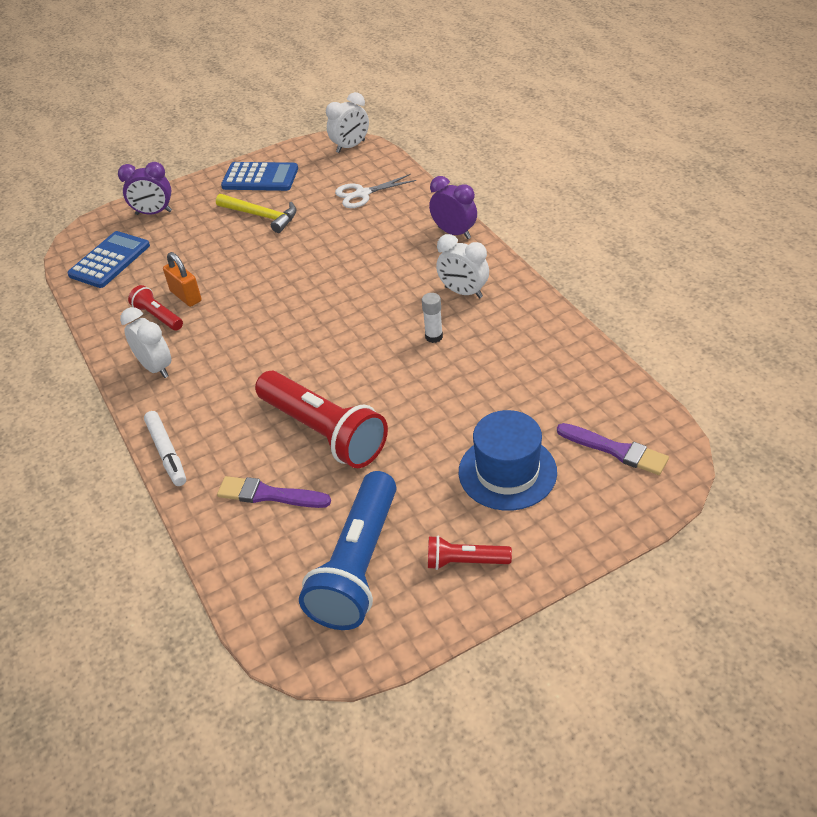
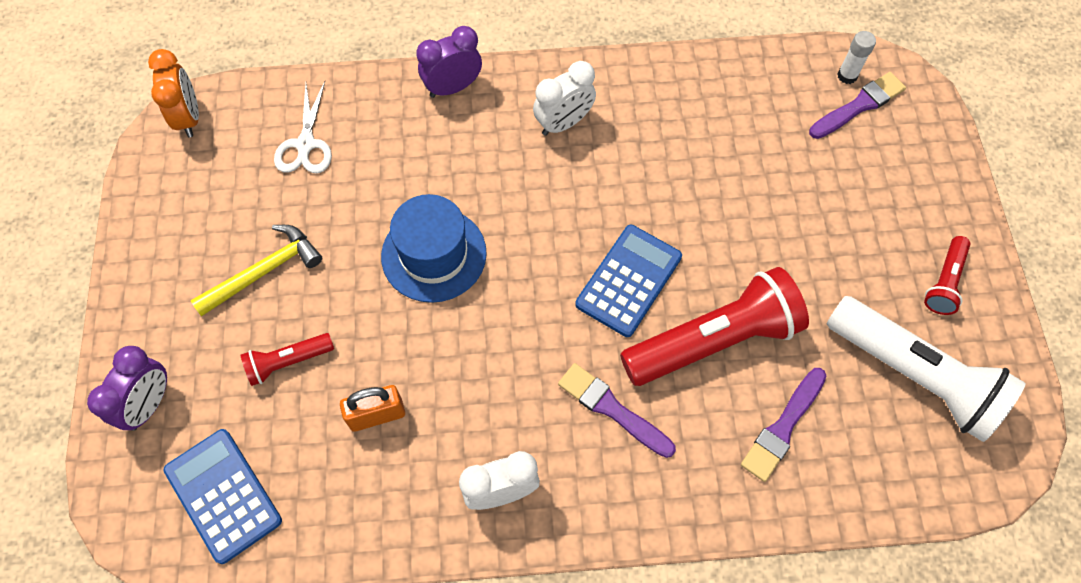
camera: 70 degrees left, 20 degrees up
(158, 316) = (397, 462): red flashlight -> red flashlight (288, 362)
(167, 453) = (665, 519): white marker -> none
(240, 398) = (612, 409): none -> purple brush
(260, 178) = (173, 244): blue calculator -> blue calculator (628, 280)
(350, 146) = (189, 118): white clock -> orange clock
(357, 566) = (914, 376): blue flashlight -> white flashlight
(434, 337) = (620, 180): white glue stick -> white glue stick (847, 76)
(507, 472) = (848, 200): blue hat -> blue hat (434, 254)

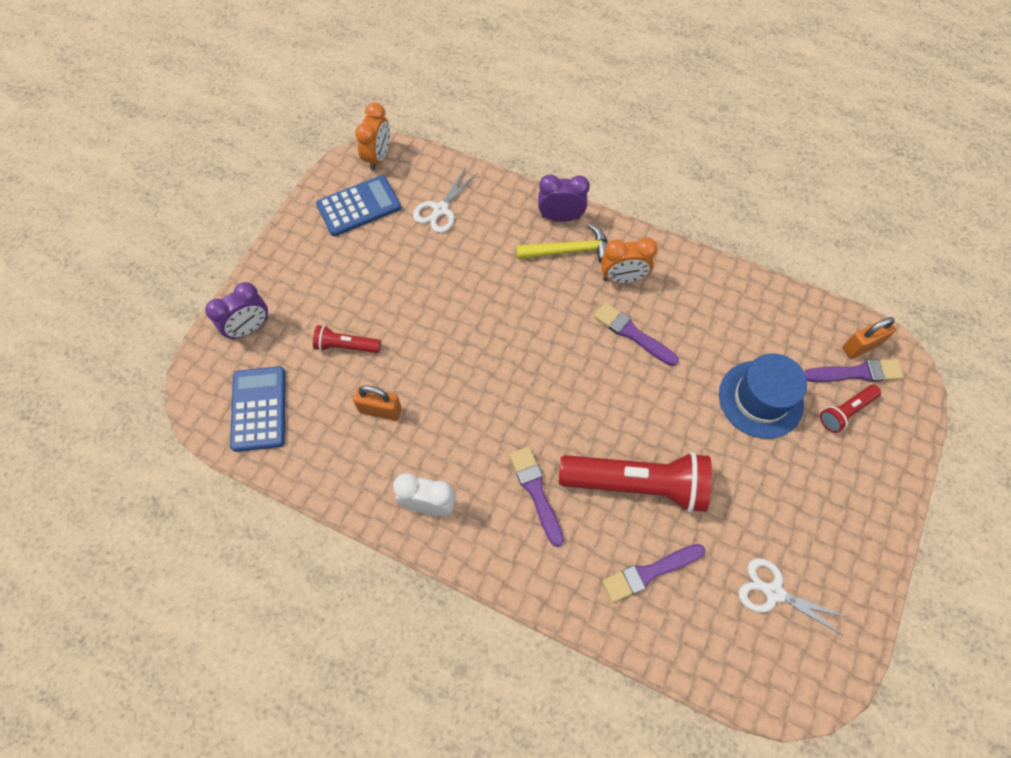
camera: 30 degrees right, 0 degrees up
(264, 271) = (366, 280): yellow hammer -> yellow hammer (569, 250)
(434, 254) = (479, 324): blue hat -> blue hat (760, 399)
(563, 123) = (623, 278): white clock -> orange clock
(610, 179) = (632, 334): none -> purple brush
(628, 280) = (601, 410): blue calculator -> blue calculator (359, 206)
(847, 76) = (861, 346): white glue stick -> orange padlock
(914, 376) = (773, 592): white flashlight -> white scissors
(944, 282) = (842, 537): red flashlight -> red flashlight (845, 411)

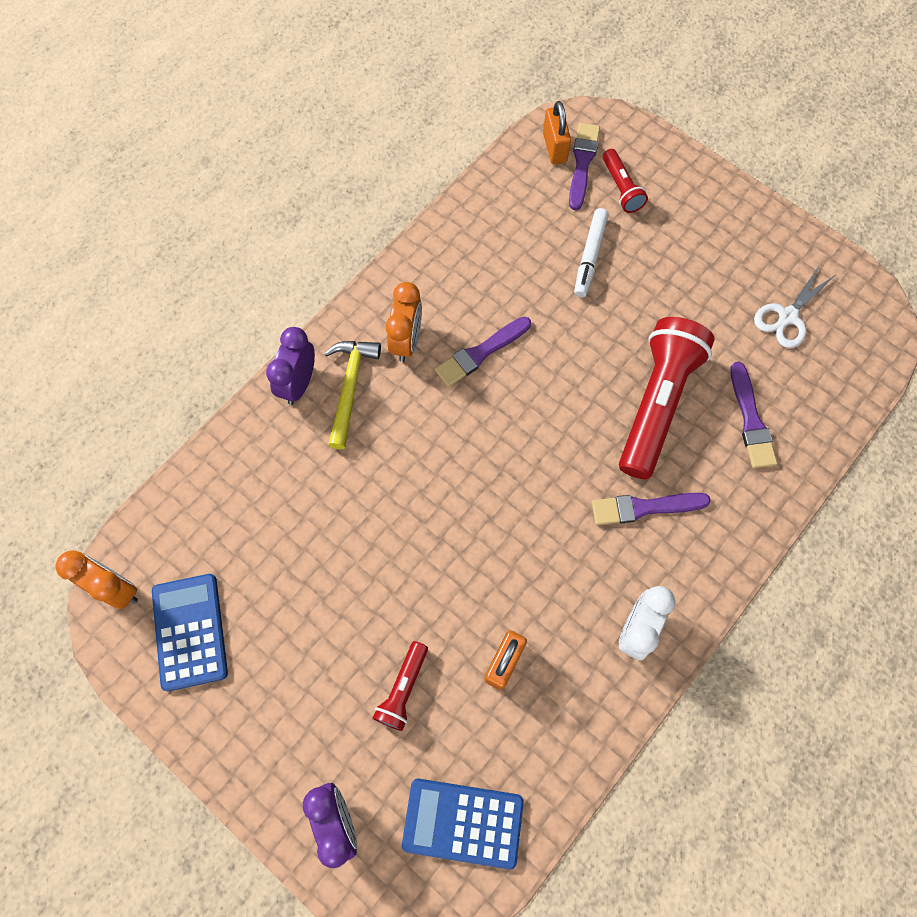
camera: 75 degrees left, 5 degrees up
(440, 209) = (235, 524): white scissors -> none
(760, 399) = (590, 256): blue hat -> white marker

